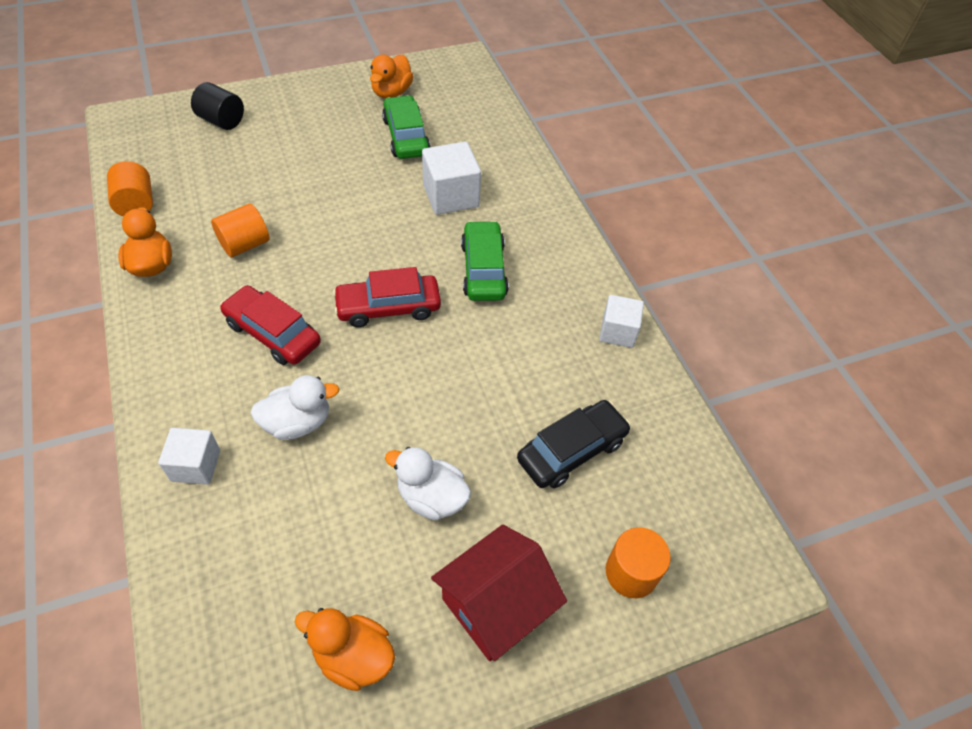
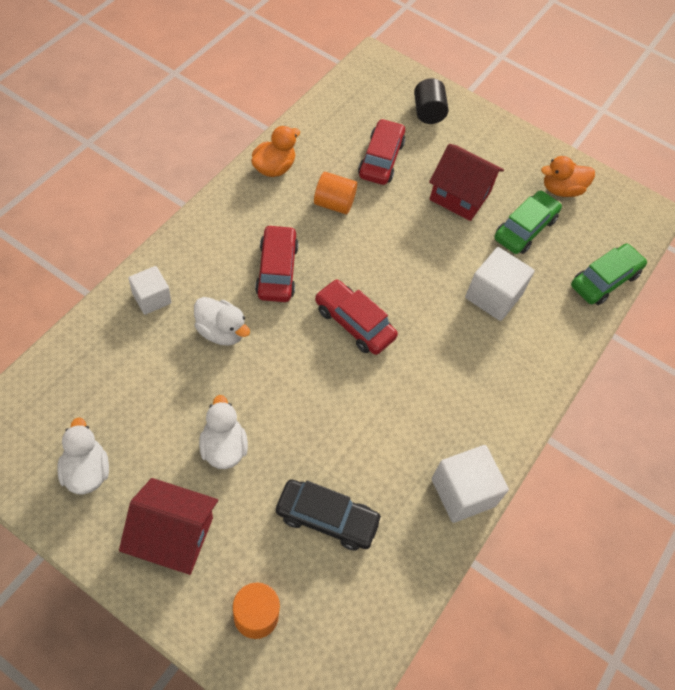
camera: 50 degrees right, 5 degrees up
(136, 204) = (313, 123): orange cylinder -> none
(234, 182) = (381, 159): none -> red car
(331, 155) = (460, 196): none -> red house
(353, 656) = (86, 471): orange duck -> white duck
(483, 269) = (441, 362): green car -> green car (604, 280)
(618, 332) = (463, 492): white cube -> white cube, size x1.53

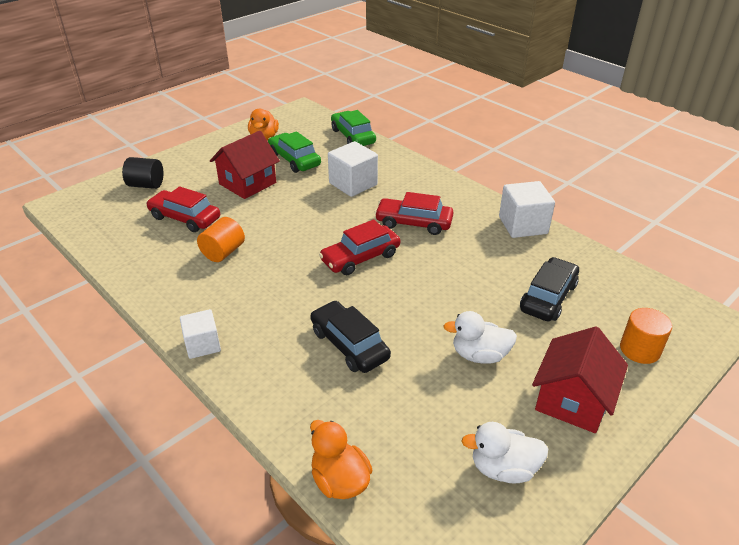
camera: 70 degrees left, 20 degrees down
(151, 298) = (292, 397): white cube -> white cube (203, 345)
(221, 332) = (349, 344): white duck -> black car
(274, 168) = (157, 286): orange duck -> orange duck (340, 480)
(277, 270) = (287, 298): red car -> red car (413, 223)

